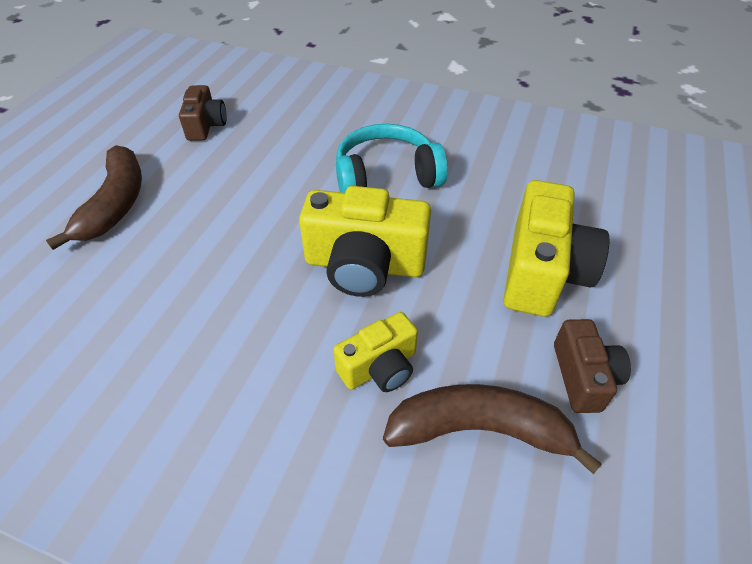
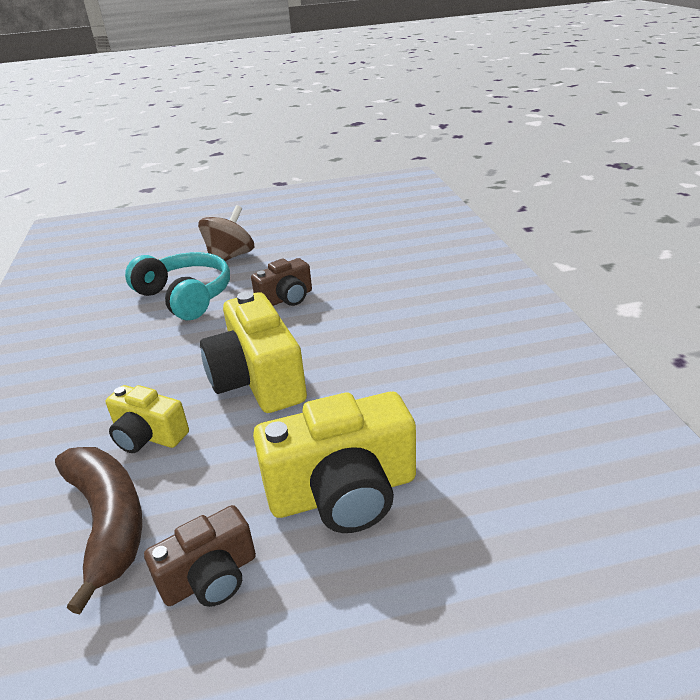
camera: 60 degrees right, 15 degrees down
(116, 204) = (230, 257): brown banana -> brown spinning top
(206, 125) = (349, 243): brown camera -> brown camera (286, 298)
(386, 176) = (384, 342): turquoise headphones -> turquoise headphones (185, 297)

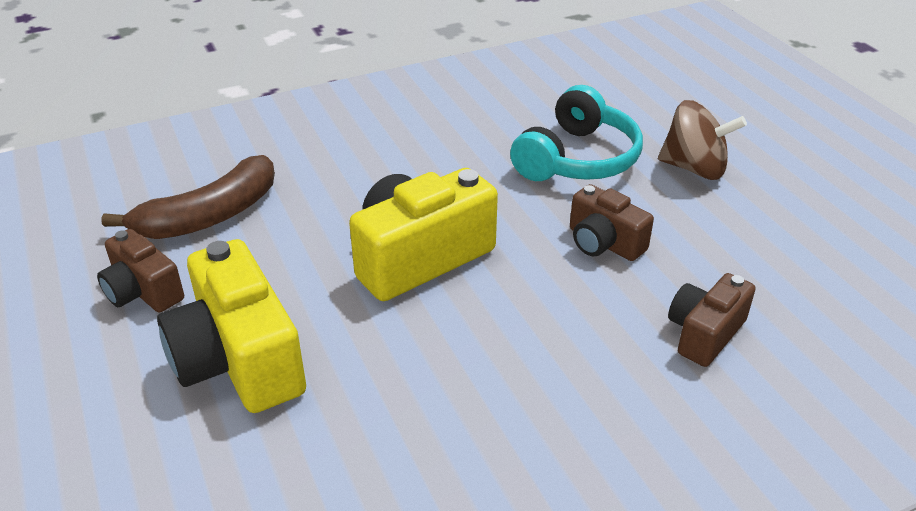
camera: 75 degrees right, 5 degrees up
(148, 436) = (319, 205): yellow camera -> none
(384, 278) = (704, 333): none -> brown camera

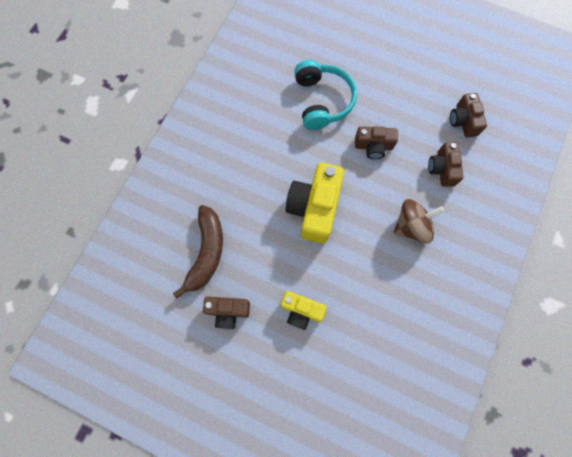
camera: 40 degrees left, 35 degrees up
(238, 360) = (301, 311): yellow camera -> yellow camera, size x0.58
(694, 168) = (371, 73): brown spinning top -> brown spinning top (411, 226)
(815, 297) = (463, 121): none -> brown camera

